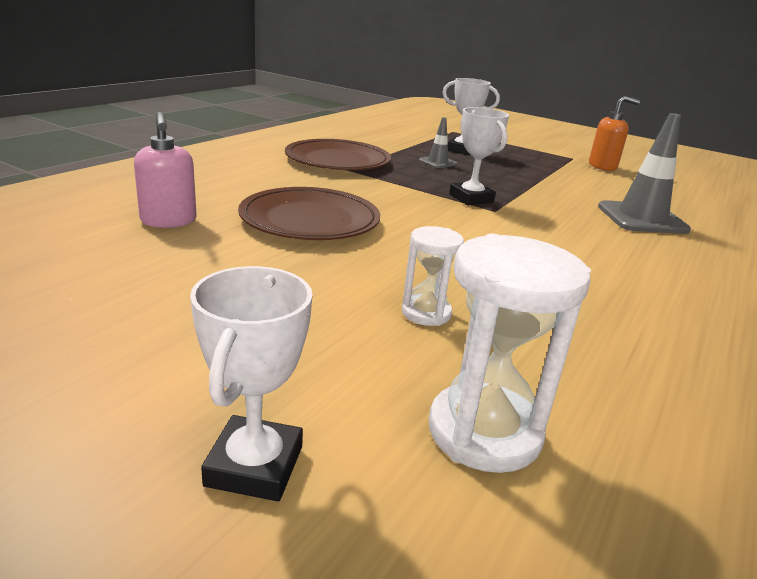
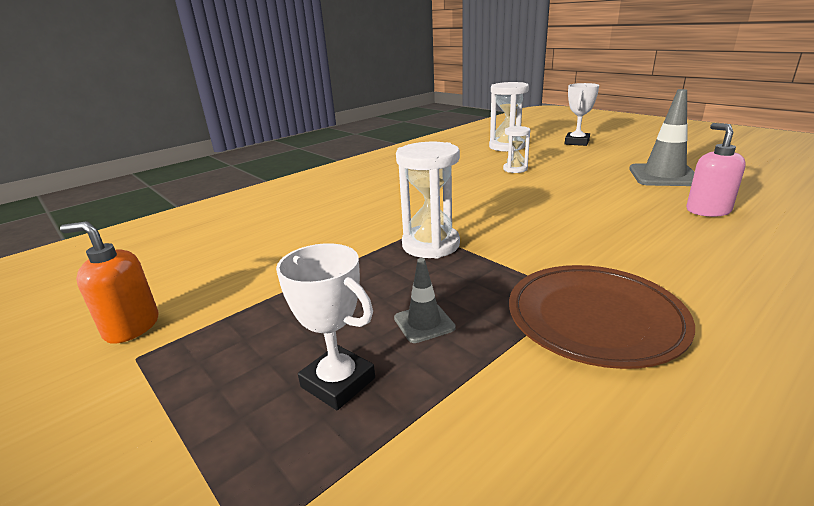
camera: 160 degrees left, 0 degrees up
(310, 220) = (594, 215): brown plate -> none
(471, 198) = (430, 245): white trophy -> white hourglass
(642, 218) = (282, 226): grey traffic cone -> grey traffic cone (663, 176)

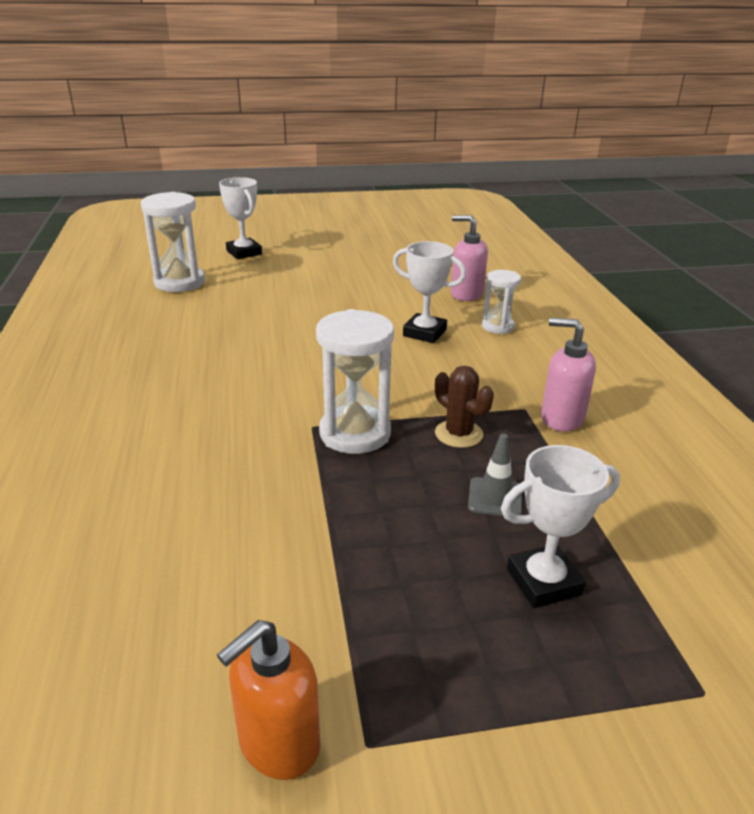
camera: 60 degrees left, 5 degrees up
(488, 279) = (458, 434): none -> brown cactus
(515, 169) = (251, 310): white hourglass -> white hourglass (497, 327)
(594, 318) = (561, 418): brown plate -> pink soap dispenser
(605, 219) = (424, 333): none -> white trophy
(663, 176) = (385, 270): grey traffic cone -> none

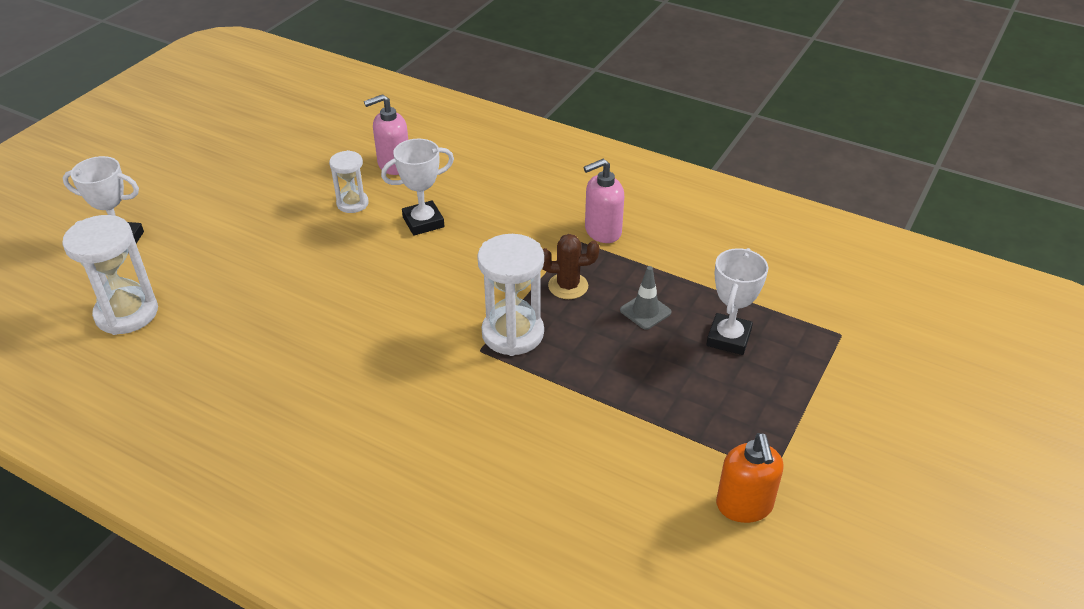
camera: 50 degrees left, 10 degrees up
(497, 327) = (462, 182): white hourglass -> white hourglass (352, 203)

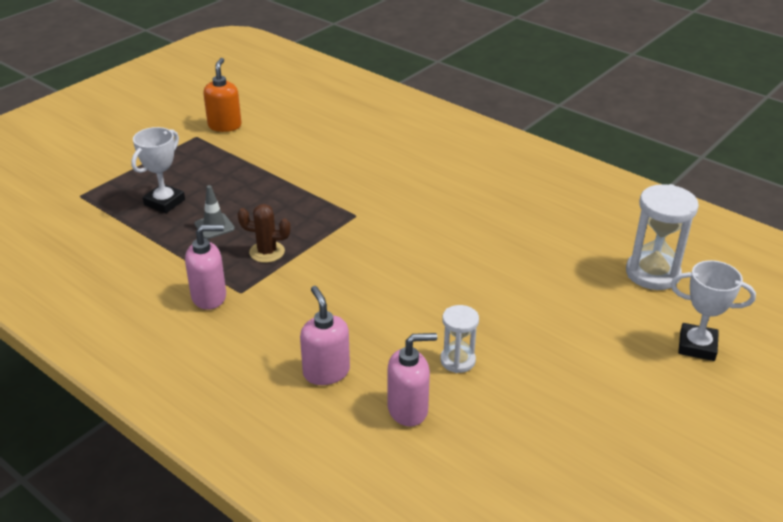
camera: 170 degrees left, 5 degrees down
(423, 222) = (383, 328): white trophy -> none
(467, 182) = (326, 372): none -> pink soap dispenser
(512, 333) = (327, 223): white hourglass -> none

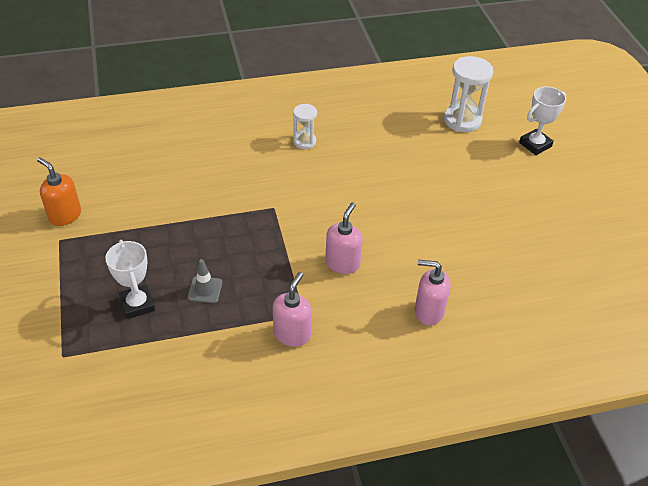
camera: 55 degrees left, 10 degrees up
(267, 252) = (269, 276): brown cactus -> none
(408, 409) = (494, 291): pink soap dispenser -> pink soap dispenser (342, 263)
(457, 360) = (468, 245): white hourglass -> white hourglass (304, 141)

